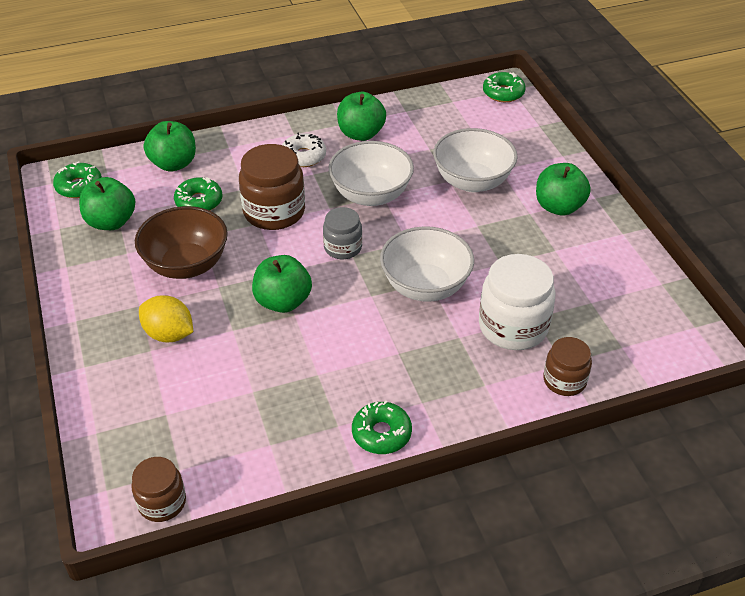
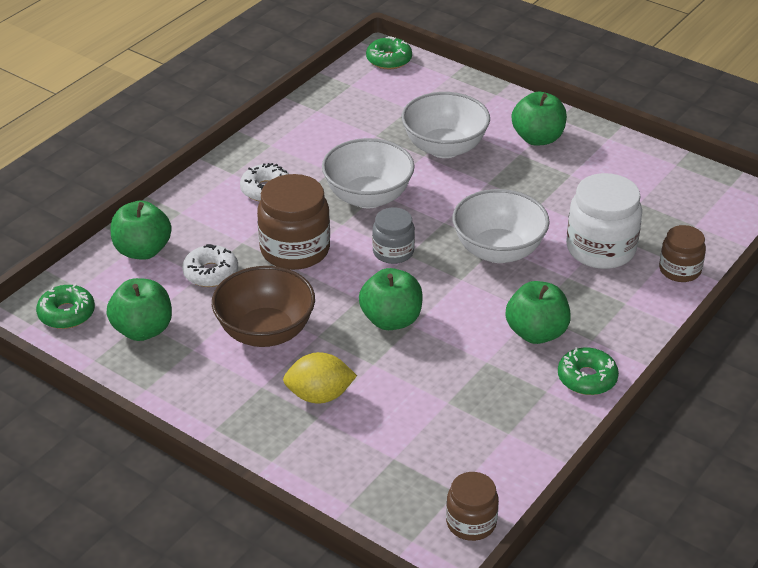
camera: 35 degrees left, 5 degrees down
(199, 201) = (211, 273): green donut -> white donut
(361, 134) = (298, 147): green apple -> green apple (536, 333)

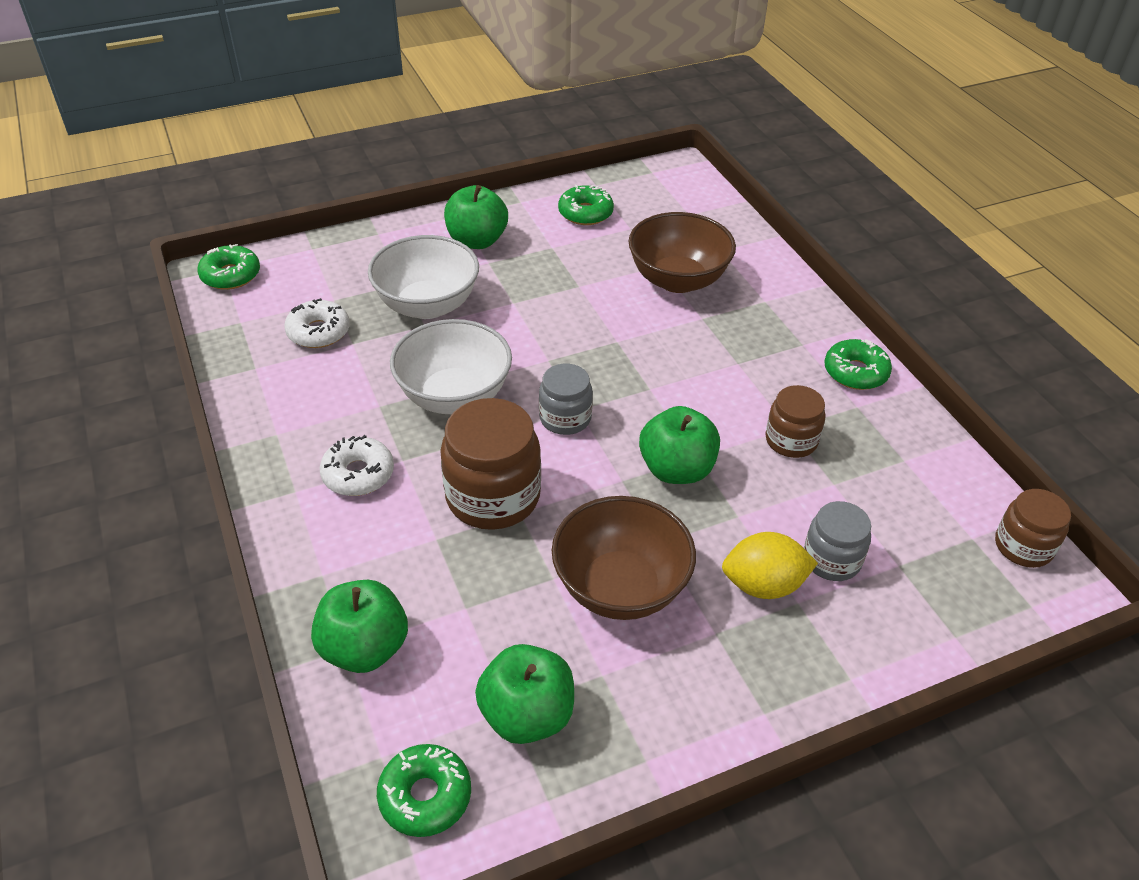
camera: 60 degrees left, 5 degrees up
(211, 273) = (470, 594): white donut -> white donut (318, 332)
(319, 395) = (763, 585): yellow lemon -> yellow lemon turned 60 degrees clockwise
(370, 422) = (831, 559): none -> grey jar
(498, 251) = (626, 343): white bowl -> none
(536, 333) = (769, 375): green apple -> none
(600, 249) = (678, 280): white jar -> brown bowl
(631, 173) = (585, 213): none -> green donut
(679, 270) = (743, 250): brown jar -> brown jar (791, 440)

